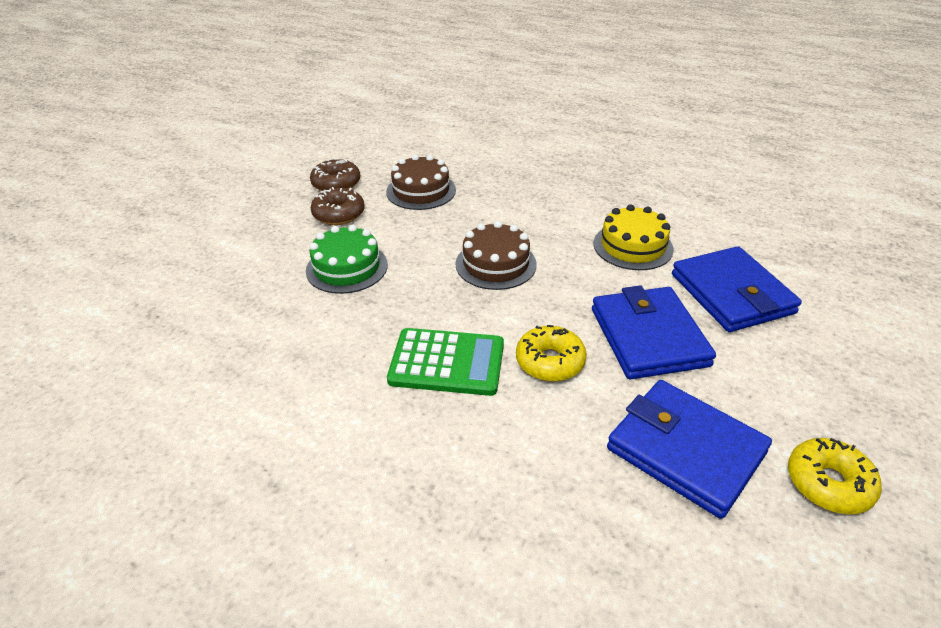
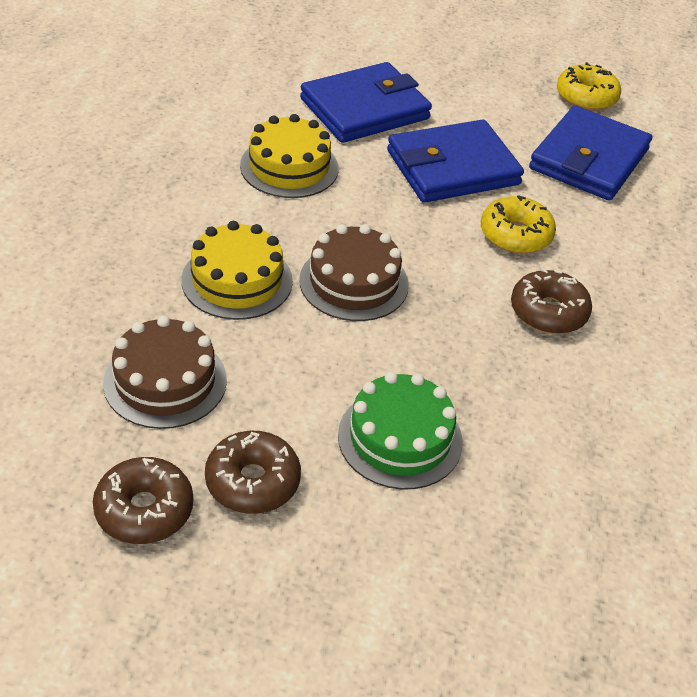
camera: 105 degrees left, 5 degrees up
(447, 362) = (548, 312): green calculator -> brown donut
(503, 217) = (237, 280): none -> yellow cake

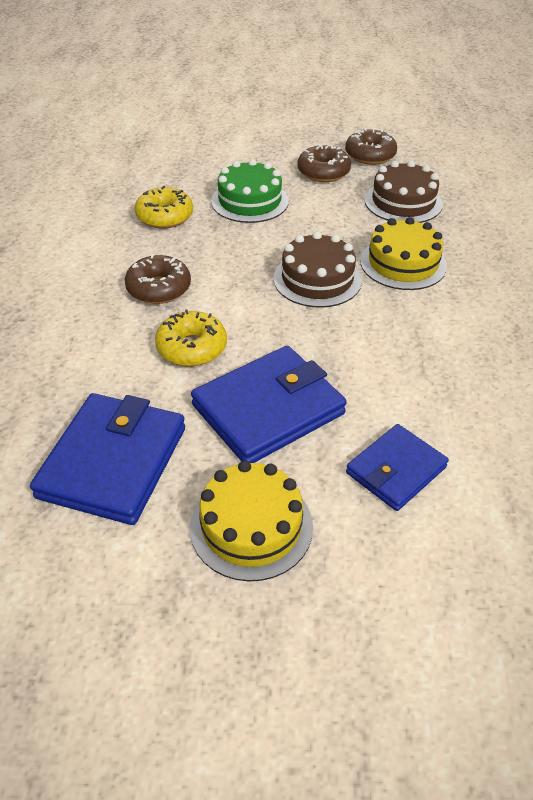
camera: 170 degrees right, 0 degrees up
(289, 167) = (429, 369): yellow cake -> yellow cake (251, 526)
(365, 109) = (396, 470): blue wallet -> blue wallet, size x0.62
(586, 97) = (108, 585): yellow donut -> yellow donut (165, 216)

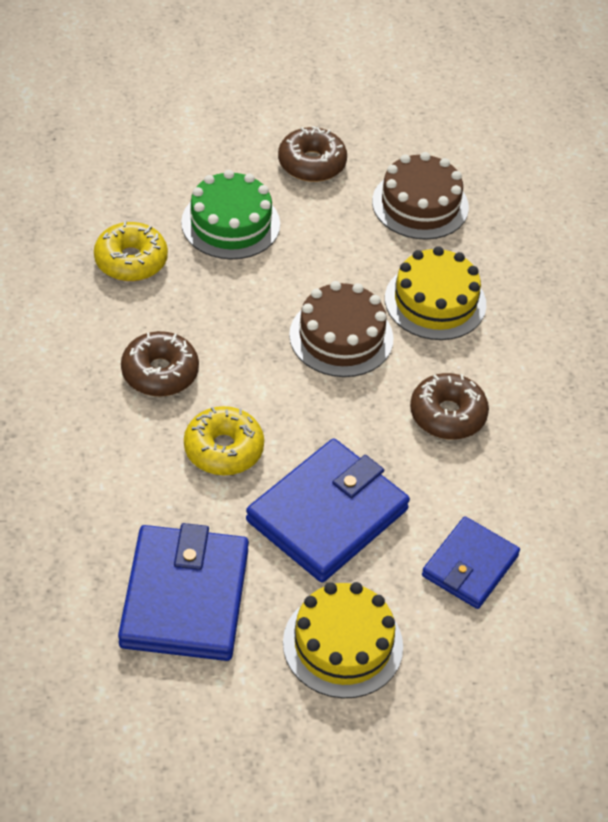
camera: 15 degrees left, 5 degrees up
(370, 155) = (365, 127): brown donut -> brown donut (447, 415)

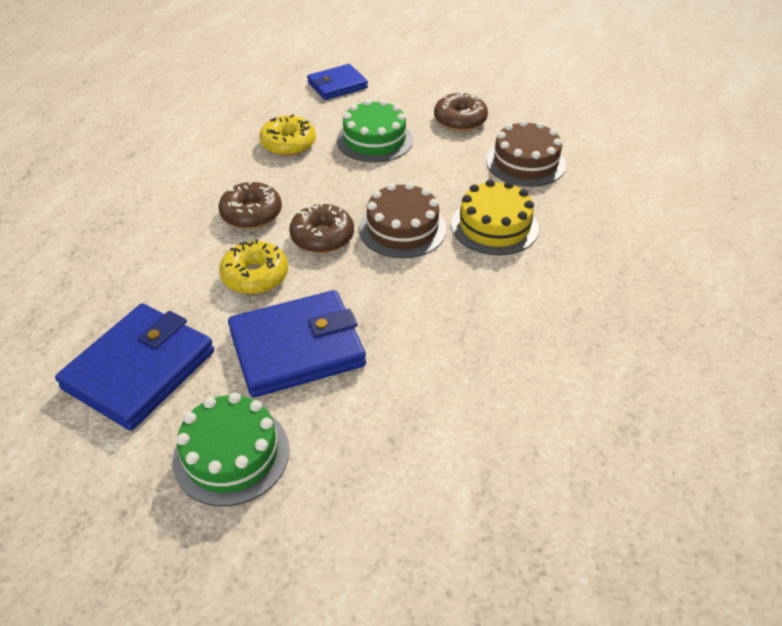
camera: 30 degrees right, 5 degrees down
(343, 644) = (231, 454): yellow cake -> green cake
(447, 415) = (450, 307): brown donut -> brown donut (322, 237)
(469, 566) = (388, 430): blue wallet -> blue wallet (337, 85)

